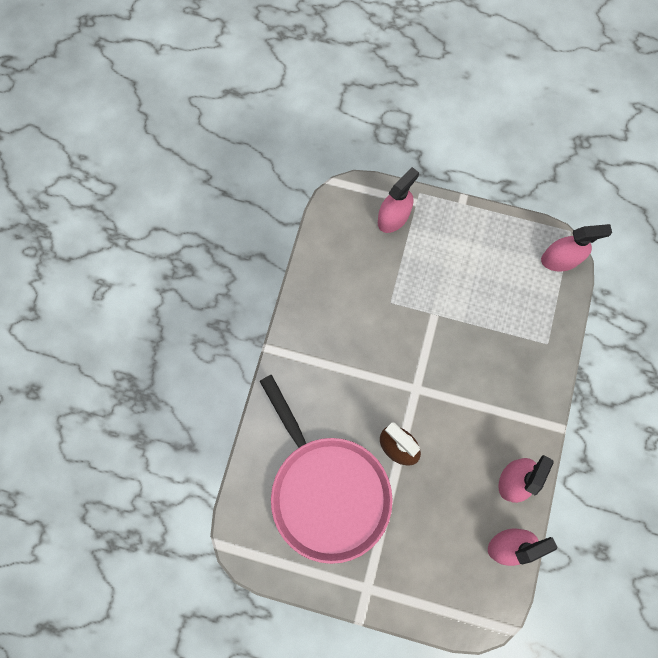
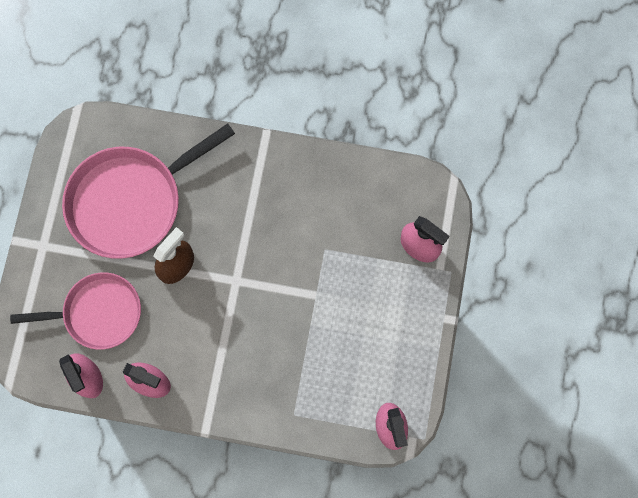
camera: 85 degrees right, 0 degrees up
(442, 530) = (98, 313): none -> pink pan

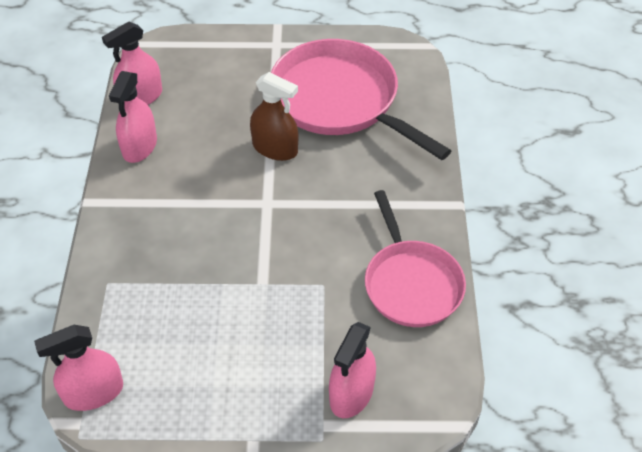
camera: 80 degrees right, 25 degrees down
(98, 313) = (211, 94): pink pan -> pink pan (411, 283)

